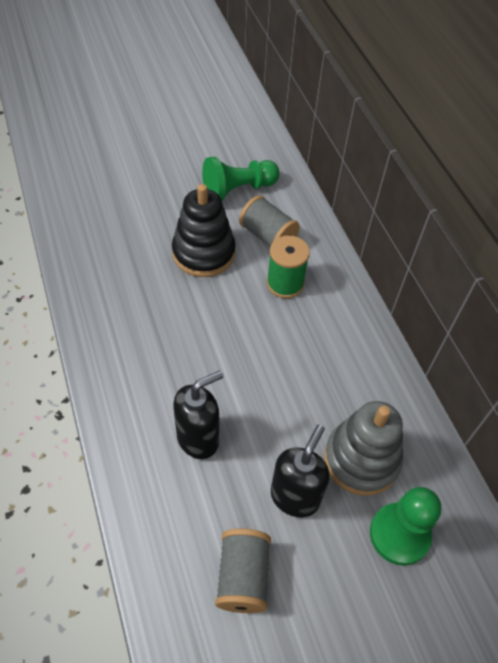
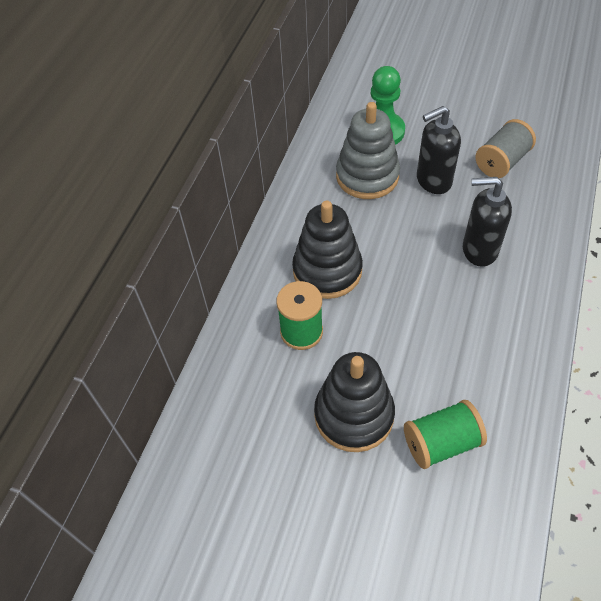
camera: 135 degrees left, 0 degrees up
(134, 268) = (441, 443): none -> green spool
(238, 189) = (248, 479): green pawn -> none
(268, 236) = (271, 393): grey spool -> none
(309, 340) = (327, 271): none -> black stacking toy

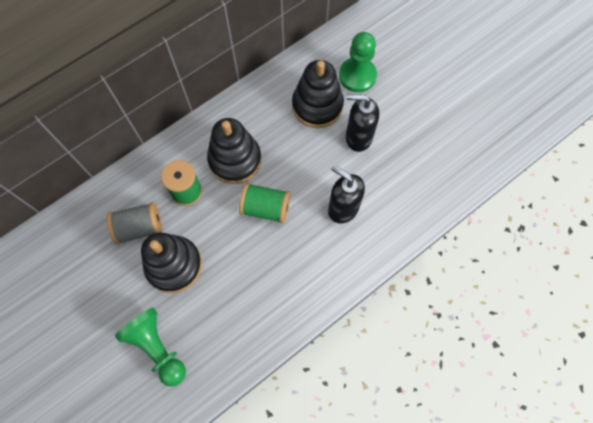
camera: 30 degrees right, 15 degrees up
(367, 176) = (317, 106): grey stacking toy -> black stacking toy
(414, 517) = (157, 347): none -> green pawn
(441, 443) = (209, 316): green spool -> green spool (265, 208)
(501, 162) = (419, 152): grey spool -> grey spool (139, 227)

